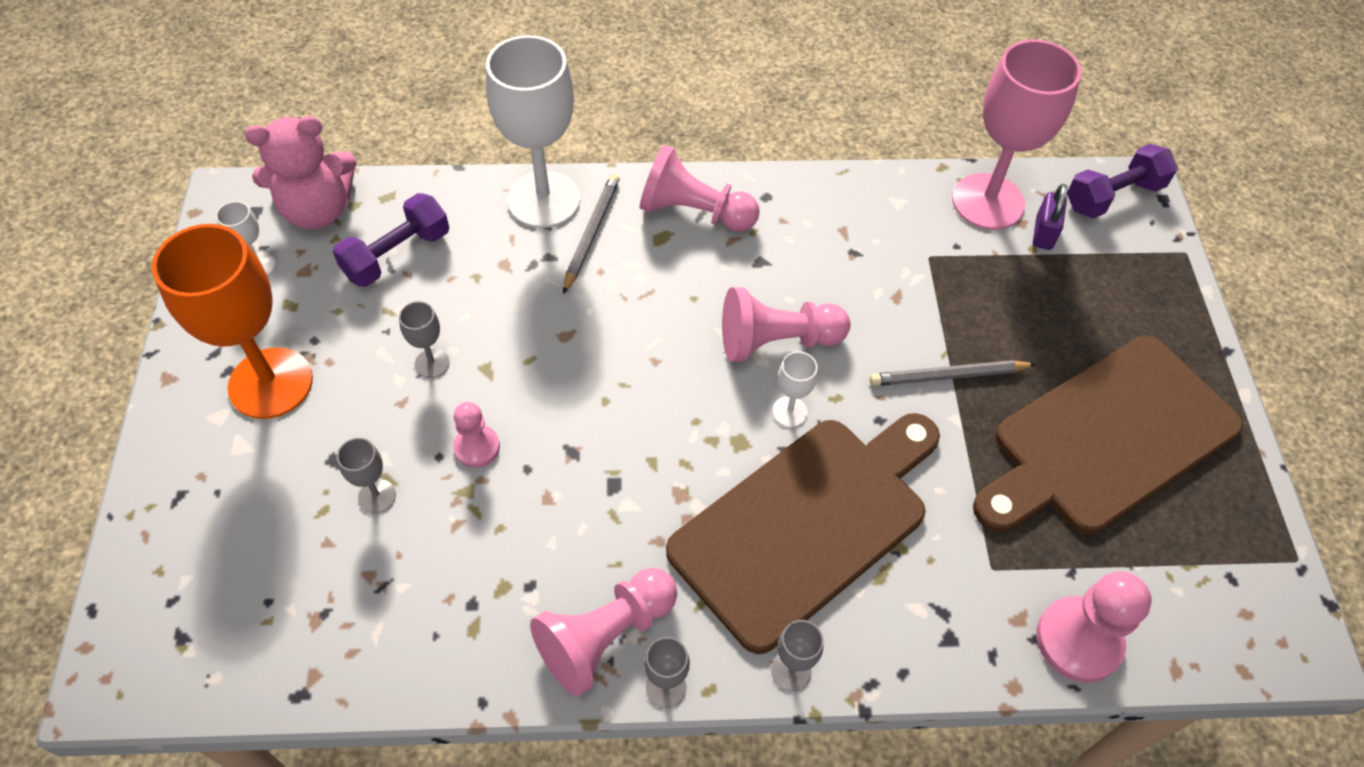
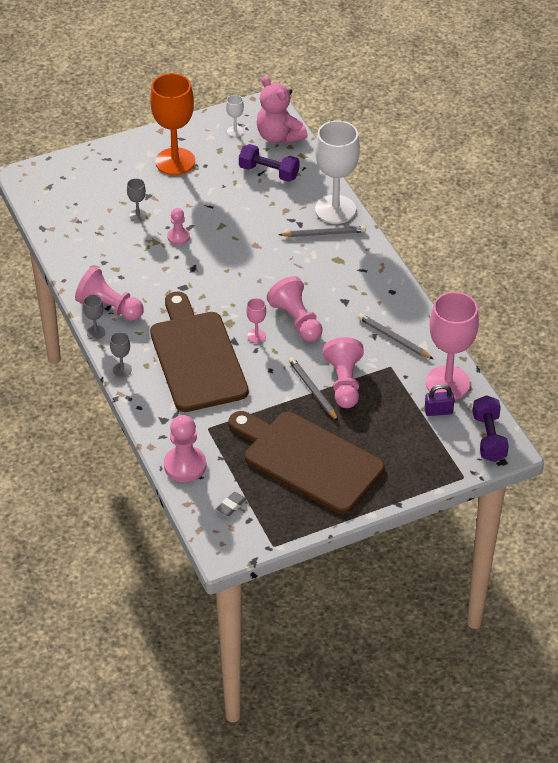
camera: 70 degrees right, 10 degrees down
(432, 363) = (214, 207): grey goblet -> none
(694, 212) = (363, 267): pink pawn -> pink pawn (344, 382)
(789, 412) = (256, 336): white goblet -> pink goblet
(806, 524) = (197, 357): brown cutting board -> brown cutting board turned 135 degrees counterclockwise
(870, 230) = (394, 338): none -> grey pencil
(1113, 196) = (489, 438): purple dumbbell -> purple dumbbell turned 45 degrees clockwise
(1193, 595) = (231, 505): none -> grey eraser

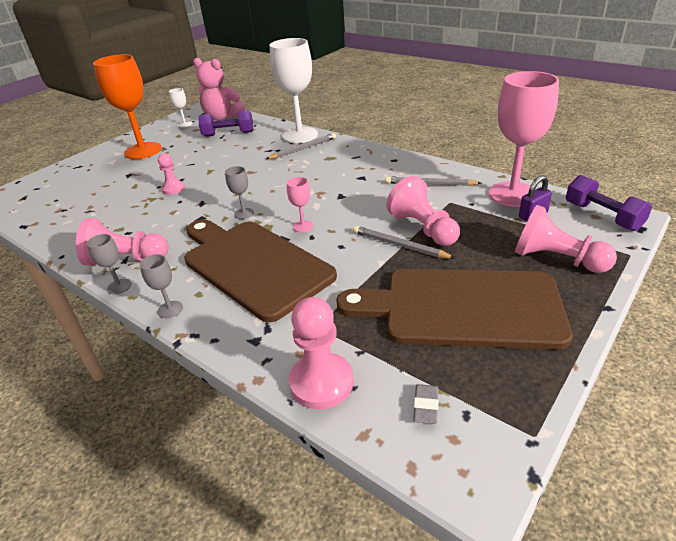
camera: 25 degrees left, 10 degrees down
(138, 215) = (125, 188): grey goblet -> grey goblet (244, 213)
(296, 320) = (331, 203): pink pawn -> pink pawn (556, 259)

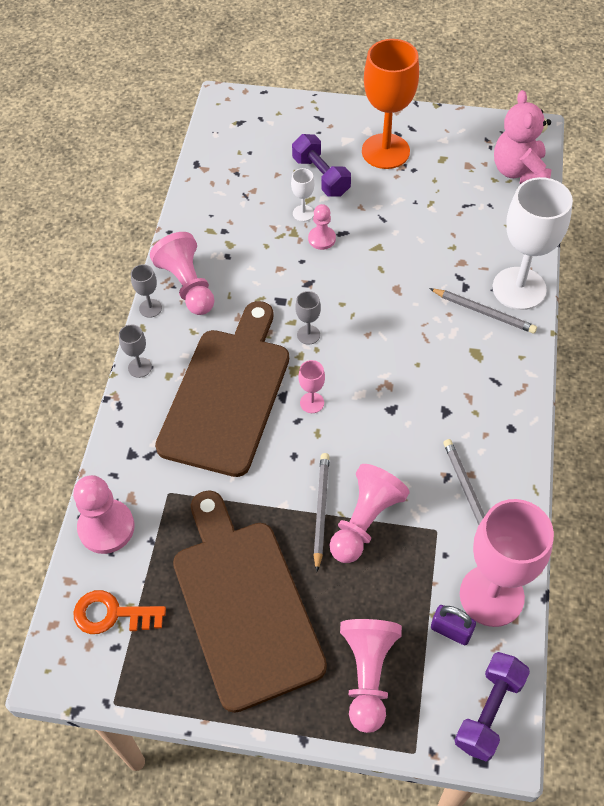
camera: 60 degrees right, 20 degrees up
(185, 124) = (475, 145): white goblet -> white goblet (303, 213)
(228, 134) = (476, 208): purple dumbbell -> purple dumbbell (321, 176)
(425, 406) = (112, 614): grey eraser -> orange key

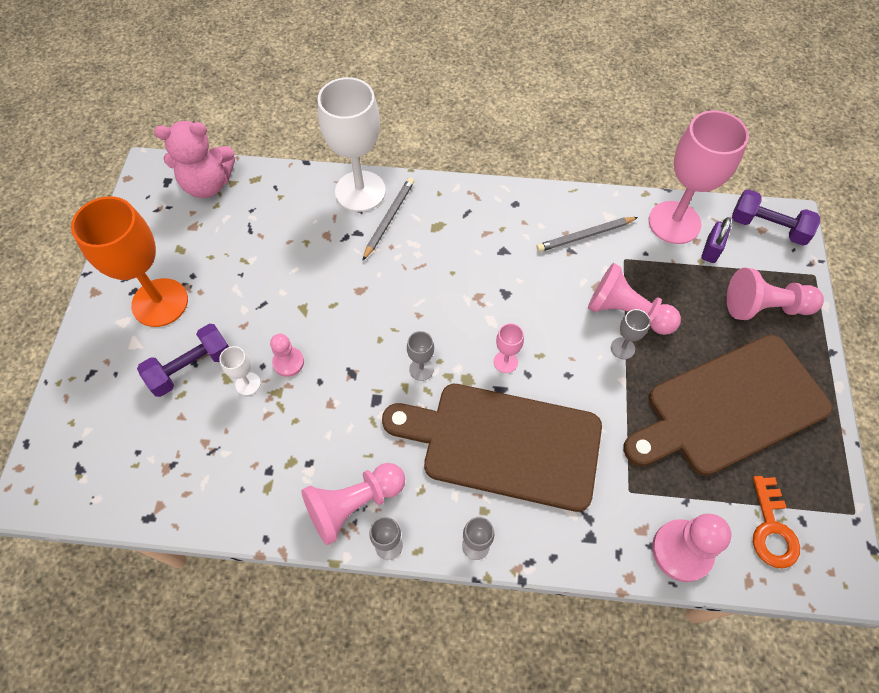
camera: 95 degrees left, 5 degrees up
(321, 510) = (622, 348): grey pencil -> grey goblet

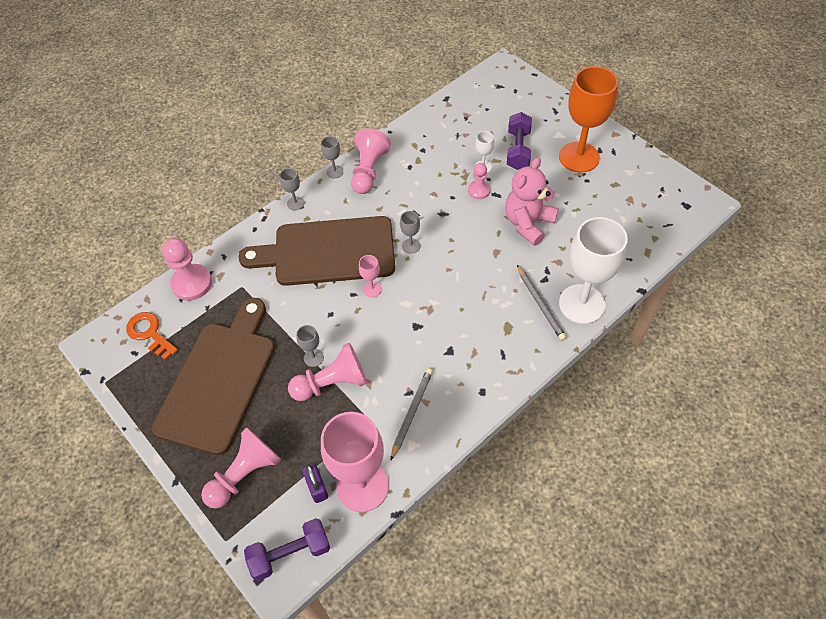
camera: 135 degrees right, 5 degrees down
(208, 184) = (664, 224): pink teddy bear -> pink teddy bear (528, 223)
(504, 443) = (328, 251): brown cutting board -> brown cutting board turned 150 degrees counterclockwise

